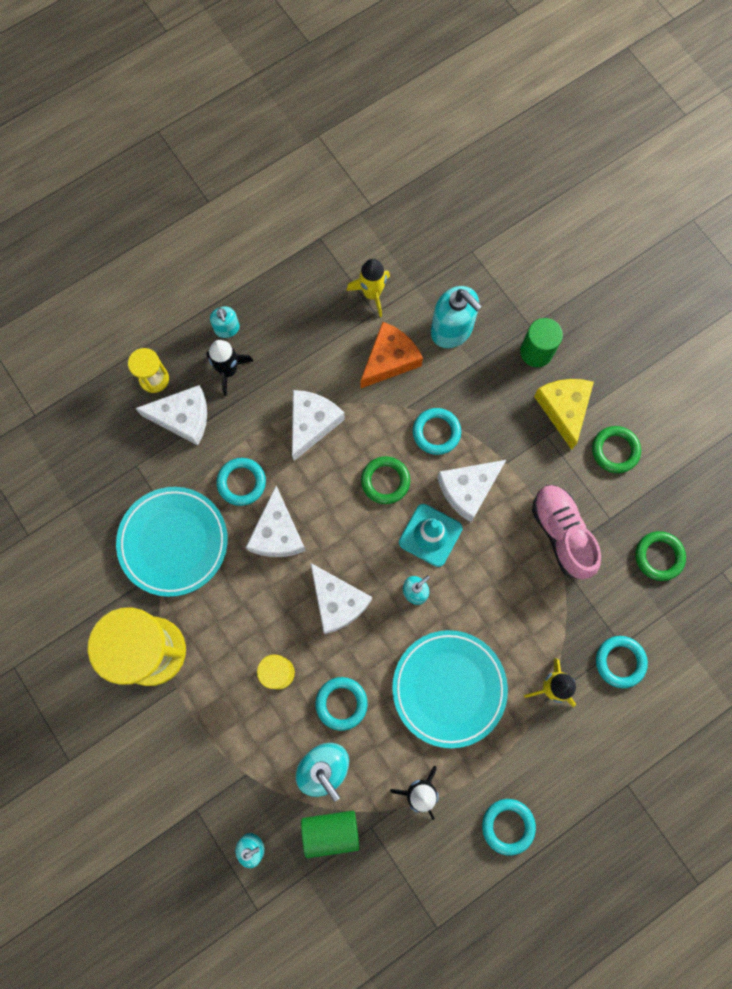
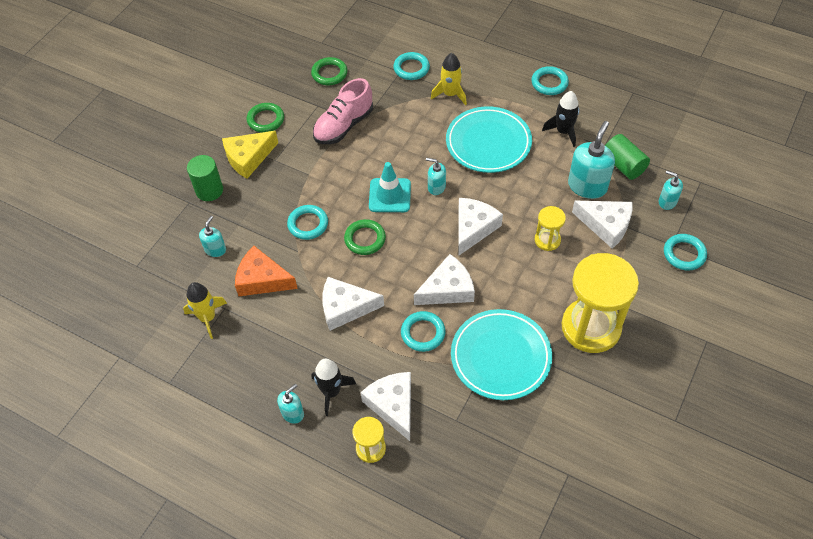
camera: 115 degrees left, 20 degrees down
(341, 703) = (540, 195): turquoise ring -> turquoise ring (684, 254)
(452, 330) = (215, 249): turquoise soap dispenser -> turquoise soap dispenser, size x0.55
(468, 489) = (342, 188): white cheese -> white cheese (606, 225)

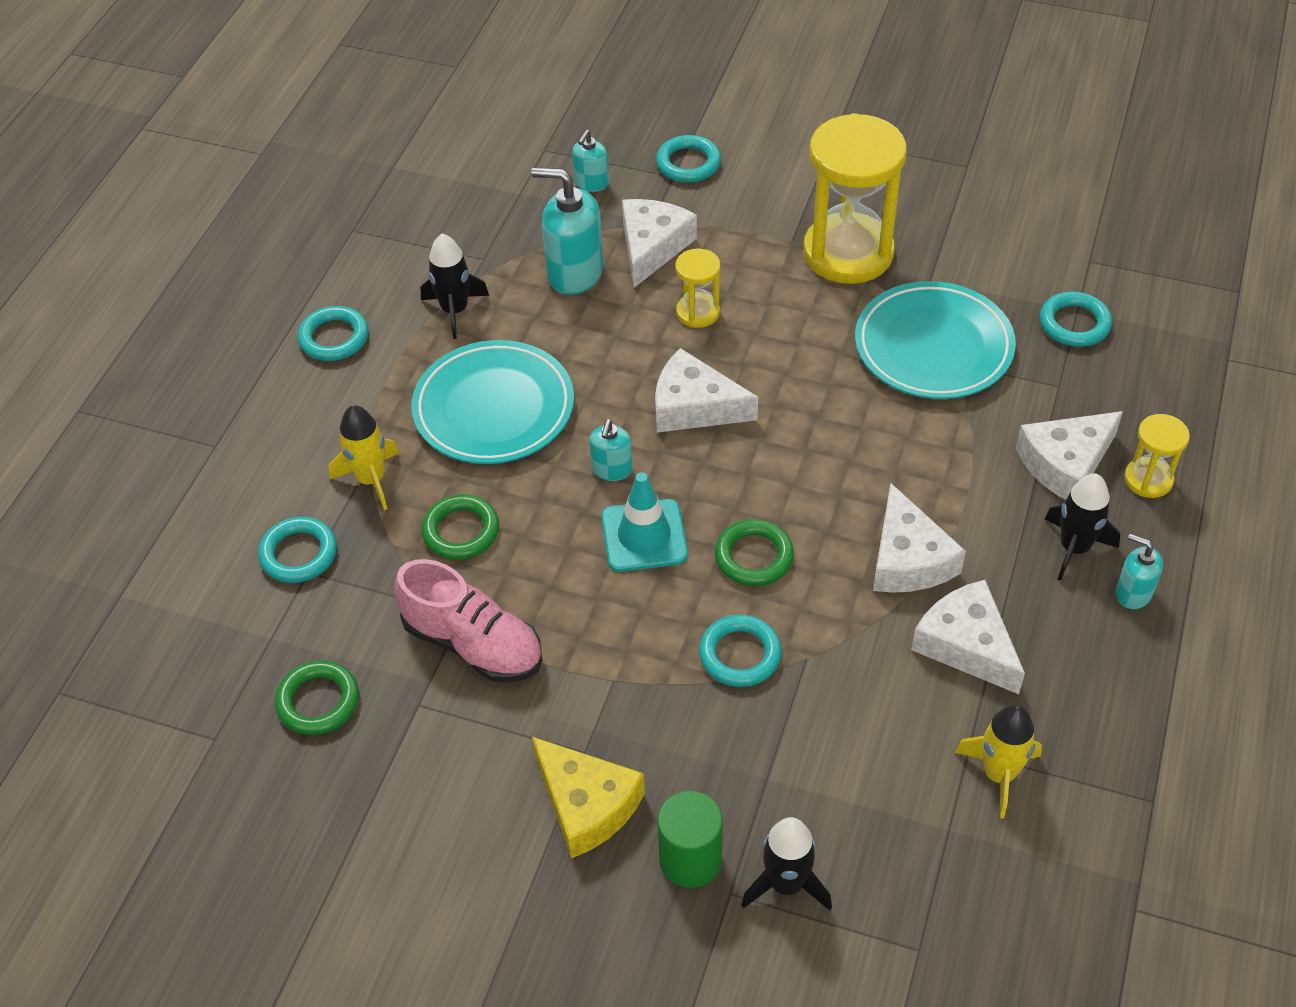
camera: 100 degrees left, 5 degrees down
(185, 222) = (786, 884): none -> black rocket
(215, 249) = (840, 804): turquoise soap dispenser -> none
(262, 279) = (887, 702): orange cheese -> none
(266, 120) = (470, 798): green ring -> green ring (461, 531)
(423, 333) = (923, 445): turquoise ring -> turquoise ring (1074, 324)
(447, 289) = (829, 425): white cheese -> white cheese (966, 645)
(623, 165) = (523, 234): green cylinder -> none

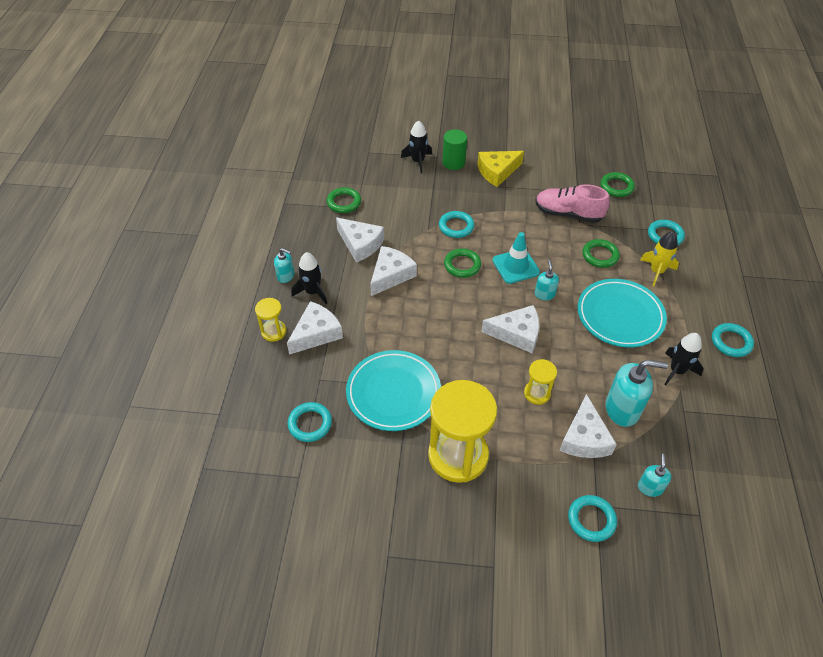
camera: 165 degrees right, 0 degrees up
(586, 805) = (497, 172): yellow cheese -> yellow cheese turned 60 degrees counterclockwise
(908, 559) = (391, 275): white cheese -> white cheese turned 60 degrees clockwise
(999, 774) = (344, 202): yellow rocket -> green ring

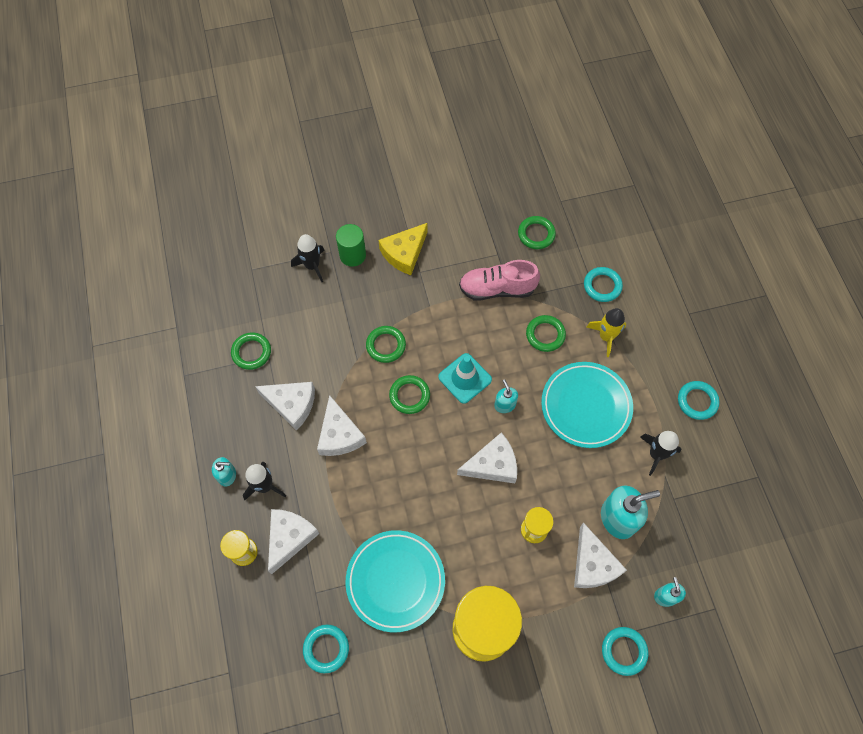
camera: 20 degrees left, 15 degrees up
(391, 275) = (339, 435): white cheese -> white cheese turned 150 degrees clockwise
(456, 226) = (386, 345): turquoise ring -> green ring

